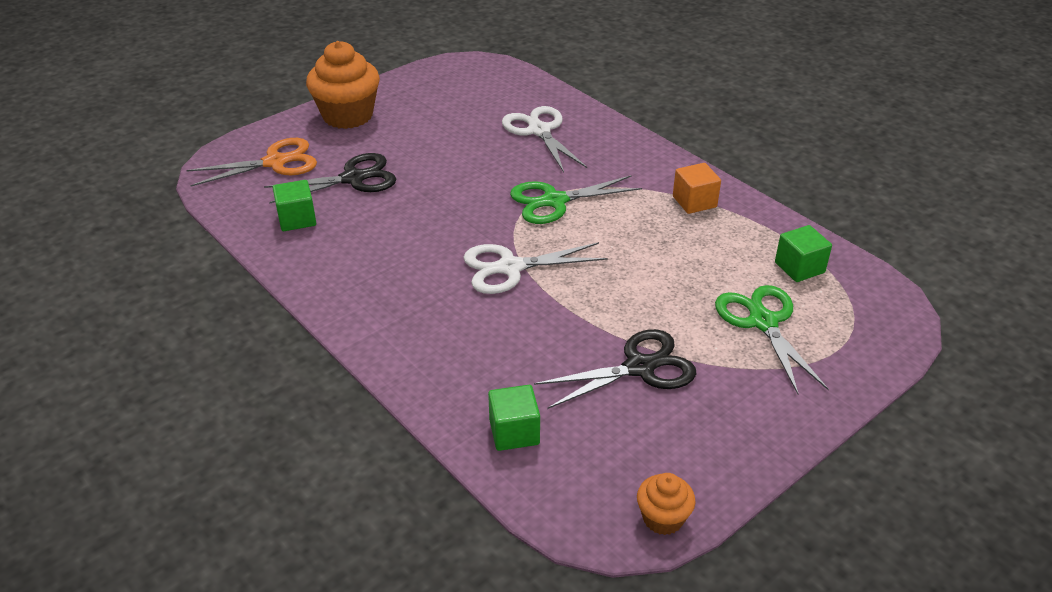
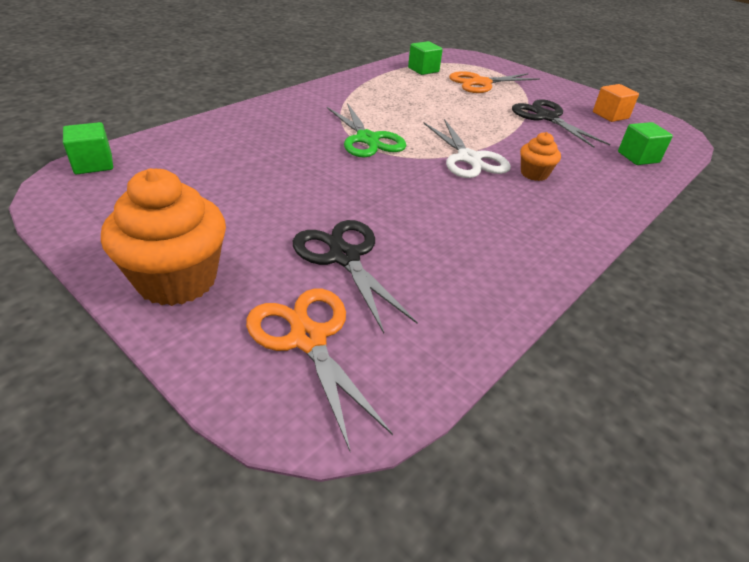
camera: 100 degrees left, 0 degrees up
(297, 219) = (441, 293): green cube -> green cube (93, 164)
(539, 131) = (244, 144): white scissors -> none
(663, 518) = (655, 118): orange cupcake -> orange cupcake (534, 174)
(694, 202) = (357, 90): orange cube -> orange cube (610, 115)
(763, 322) = (481, 83): green scissors -> orange scissors

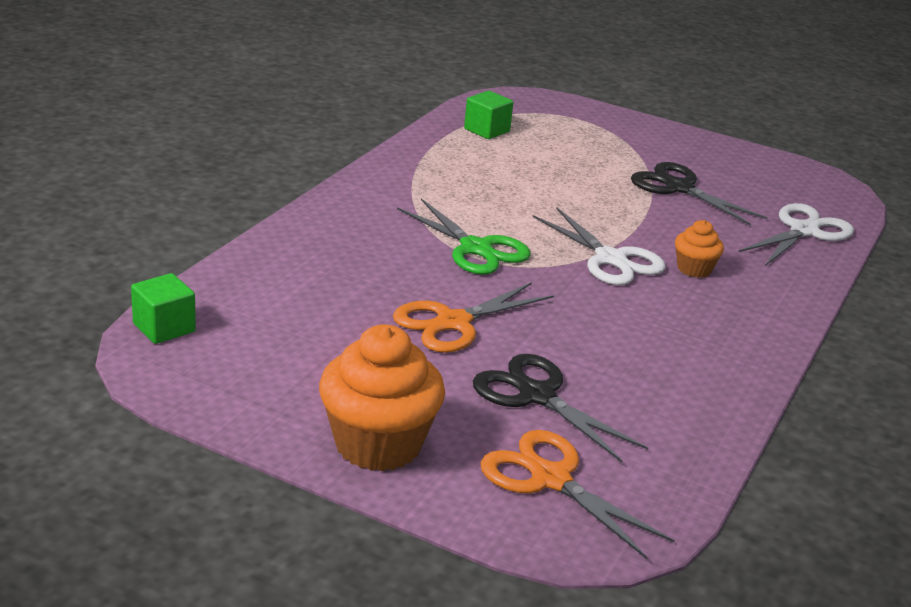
camera: 15 degrees left, 10 degrees down
(481, 83) = (574, 143): orange scissors -> orange scissors (453, 323)
(610, 115) = (754, 174): orange cube -> none
(638, 157) = (804, 231): green cube -> white scissors

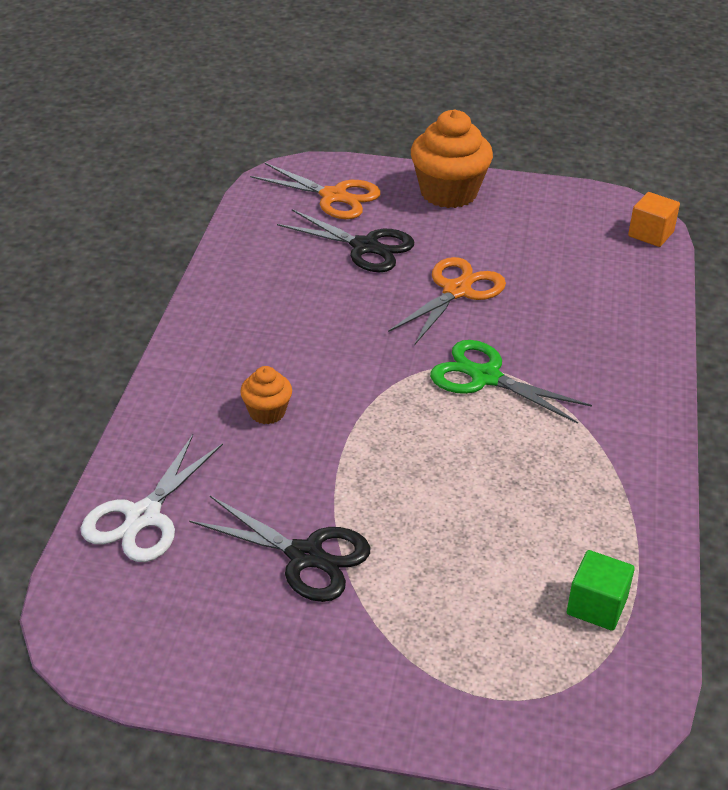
camera: 165 degrees right, 10 degrees up
(164, 328) = (650, 234): green cube -> orange cube
(611, 259) = (353, 402): white scissors -> none

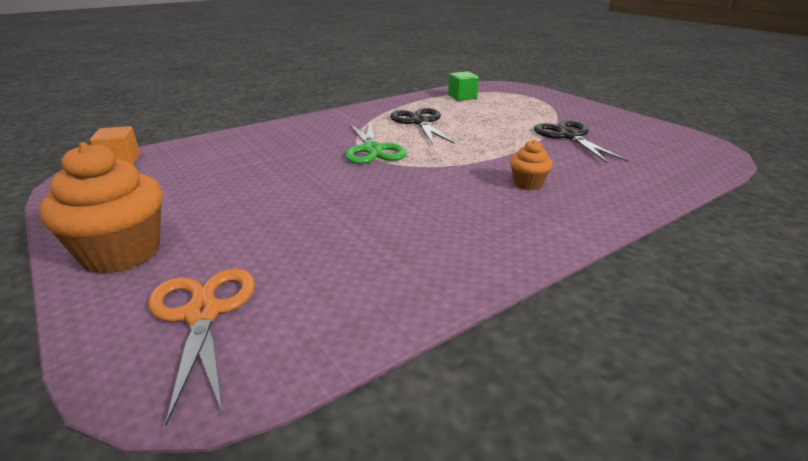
camera: 135 degrees left, 10 degrees down
(143, 517) = (657, 173): white scissors -> none
(365, 247) = (286, 245): black scissors -> black scissors (419, 122)
(456, 291) = (295, 187): orange scissors -> none

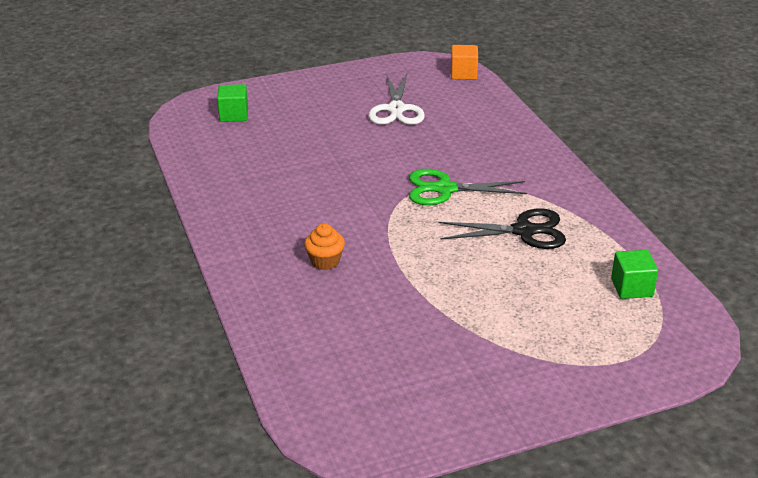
camera: 105 degrees right, 5 degrees up
(121, 253) = (311, 88): orange cupcake -> none
(202, 314) = (234, 115): orange scissors -> green cube
(205, 186) = (396, 109): none -> white scissors
(569, 136) = (437, 333): black scissors -> none

